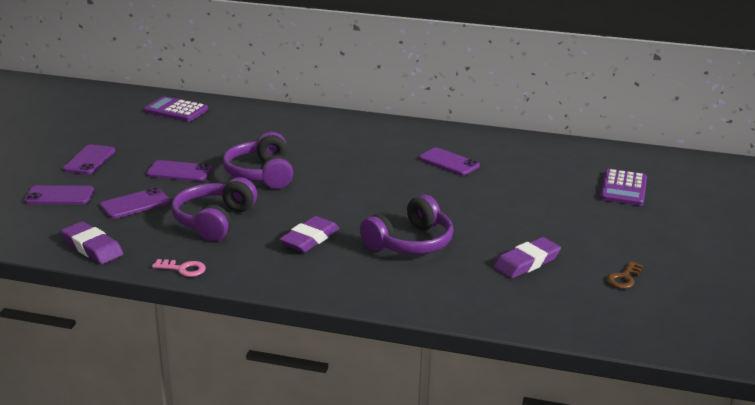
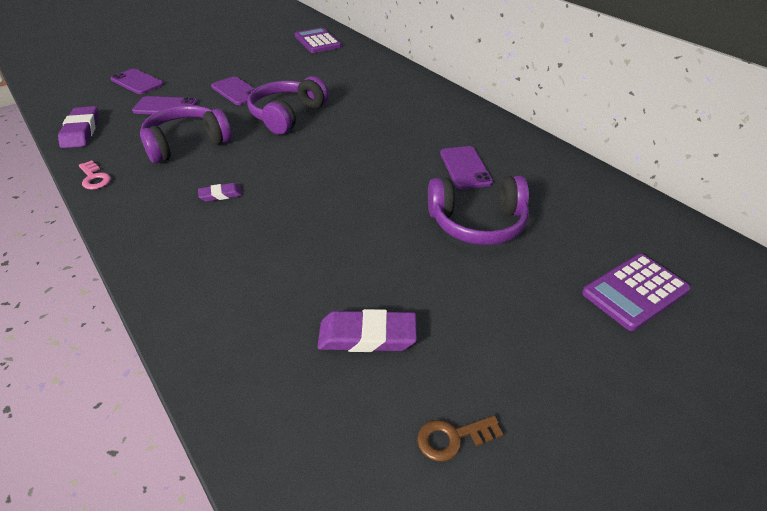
camera: 40 degrees right, 15 degrees up
(89, 160) = (200, 61): purple phone -> none
(309, 239) = (220, 195): purple eraser -> purple eraser, size x0.56
(410, 243) = (292, 243): purple headphones -> purple headphones (477, 223)

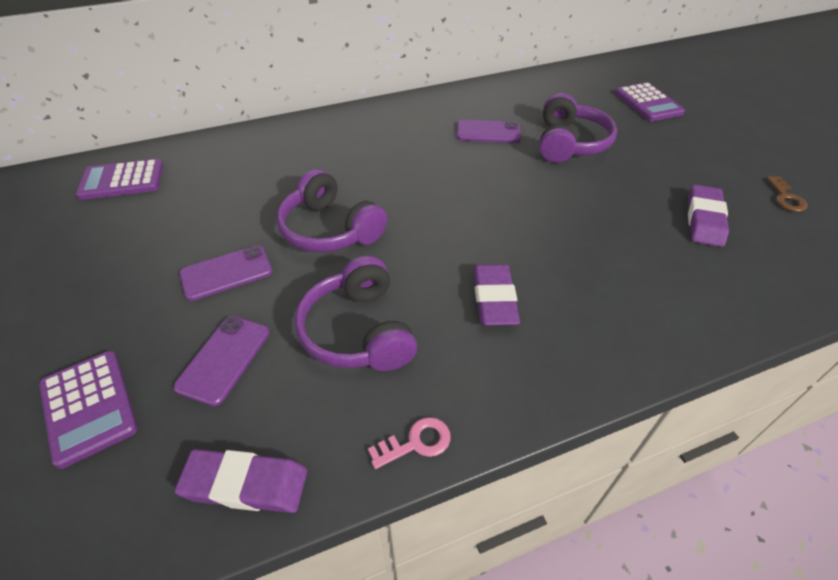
camera: 75 degrees left, 5 degrees up
(137, 82) = (89, 407): purple phone -> purple calculator
(220, 195) = (494, 298): purple eraser -> purple eraser, size x1.79

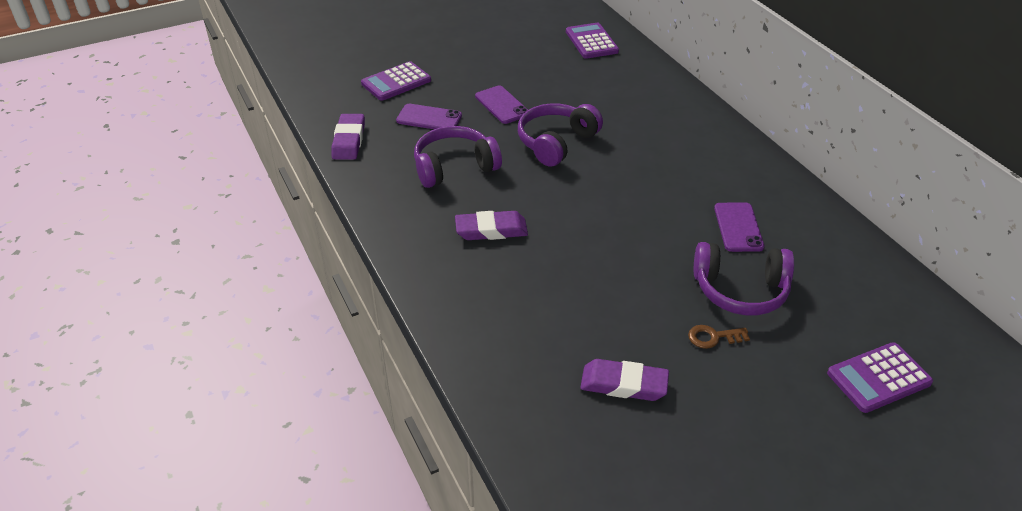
camera: 85 degrees right, 5 degrees down
(416, 443) = (370, 197): pink key -> none
(786, 197) = (687, 475): brown key -> brown key (713, 337)

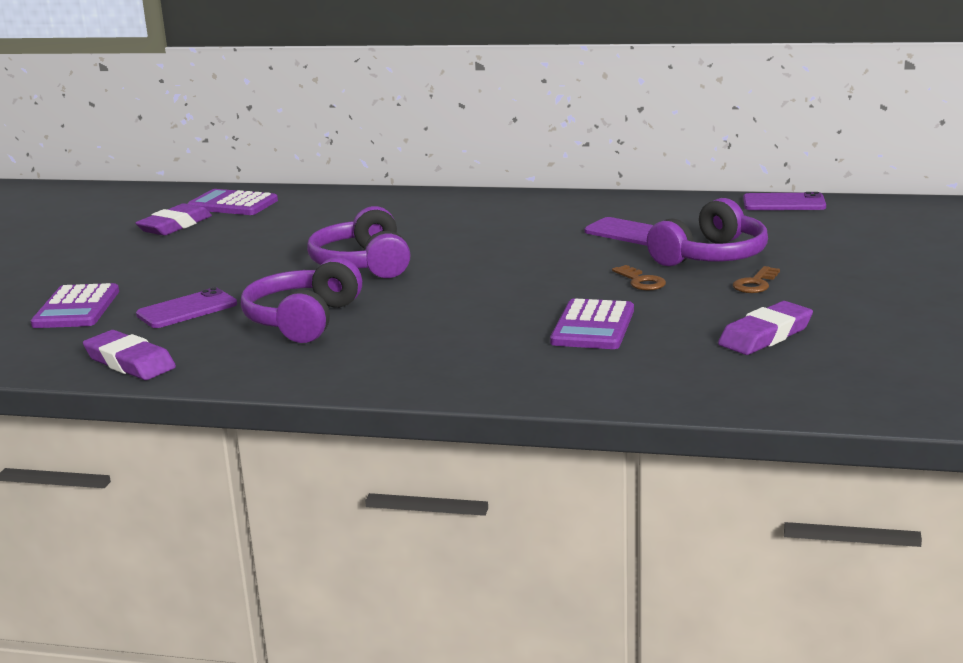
camera: 50 degrees left, 20 degrees down
(491, 230) = (444, 331): purple eraser -> purple eraser (175, 226)
(502, 105) = (245, 270): purple phone -> purple phone (784, 203)
(656, 276) = (641, 281): none -> brown key
(879, 378) = (884, 244): purple calculator -> purple calculator (593, 326)

